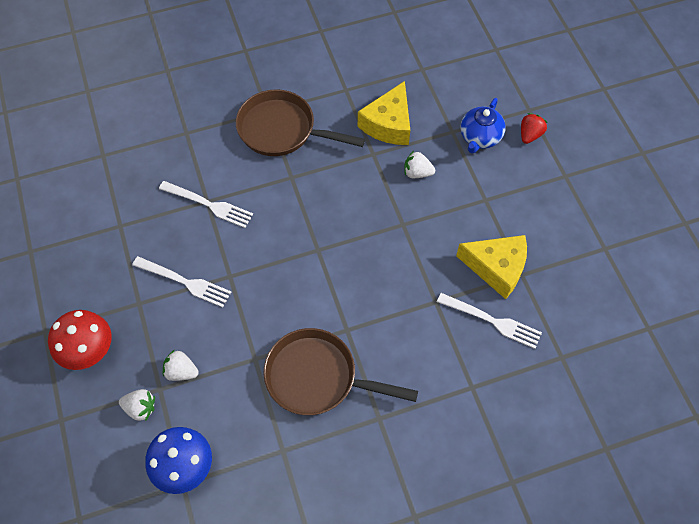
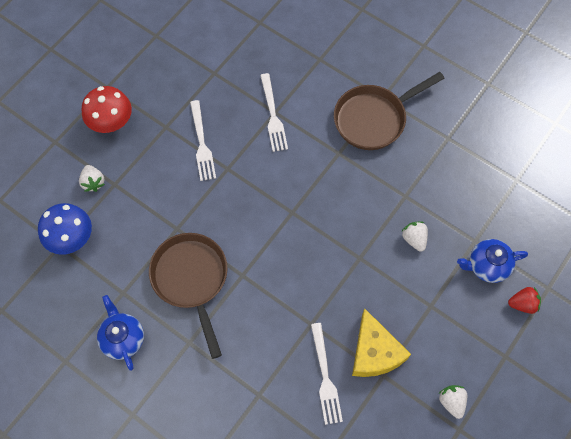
camera: 55 degrees right, 5 degrees up
(181, 371) = (135, 188): white strawberry -> white strawberry (451, 402)
(282, 130) = (374, 119): brown pan -> brown pan turned 105 degrees counterclockwise
(330, 479) = (123, 338): none -> blue teapot
(388, 124) = (442, 189): yellow cheese -> none

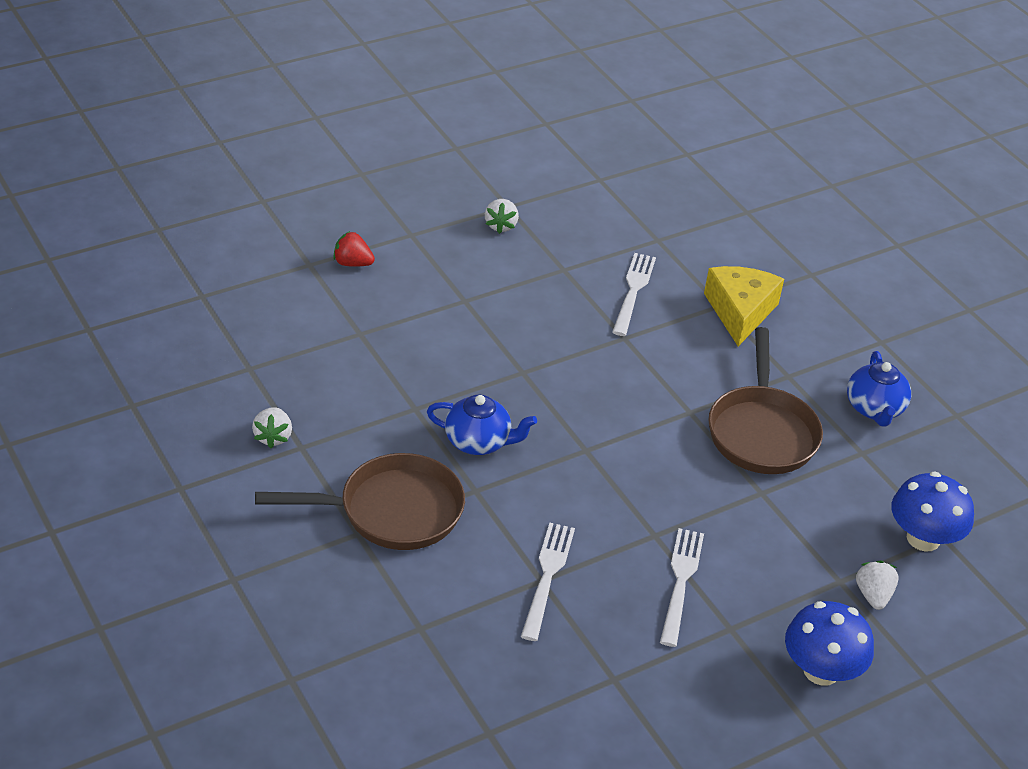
camera: 160 degrees left, 25 degrees down
(111, 122) = (821, 670): red mushroom -> blue mushroom
(374, 352) = (561, 289): yellow cheese -> yellow cheese (740, 312)
(414, 239) = (437, 363): white strawberry -> white strawberry (273, 437)
(487, 266) = (366, 307): blue teapot -> blue teapot (479, 442)

